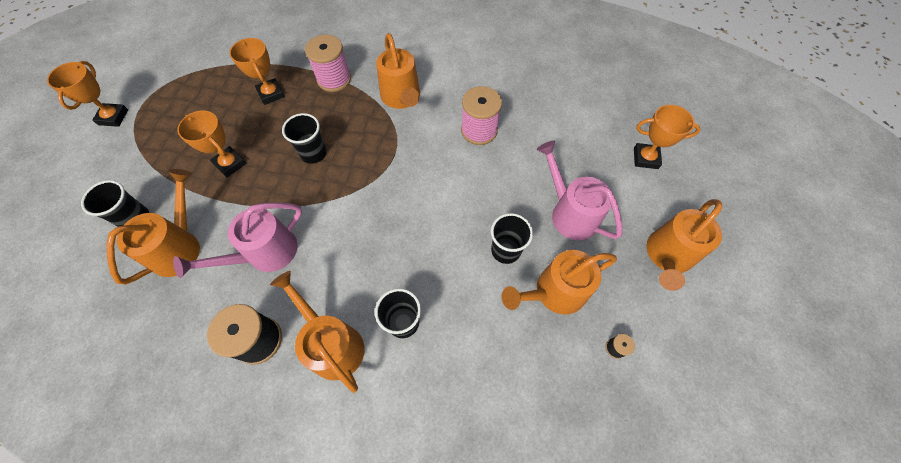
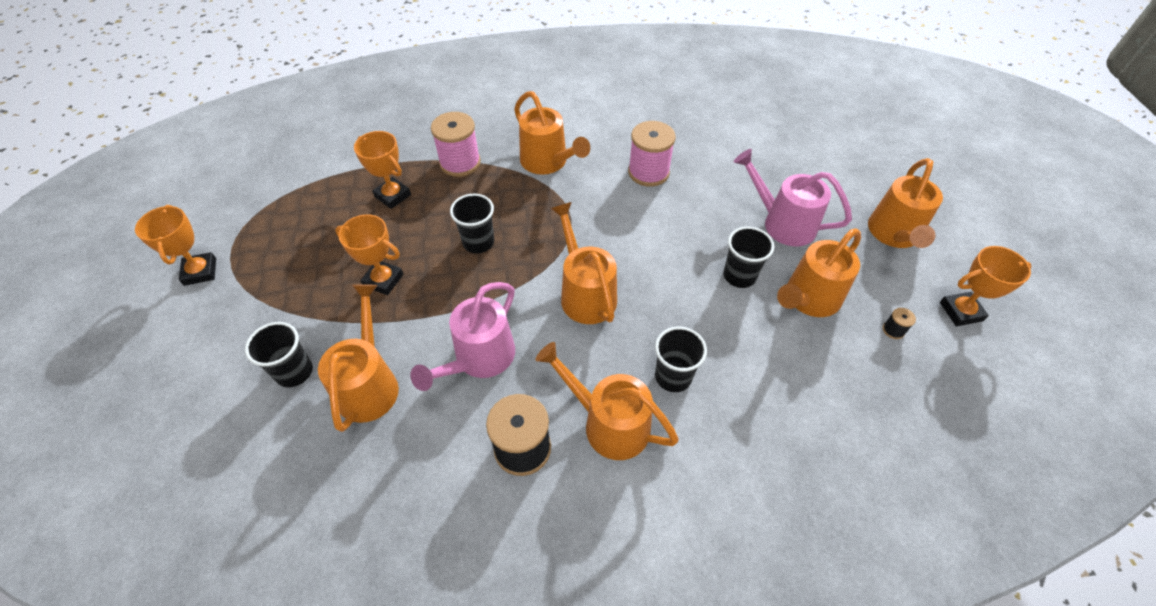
camera: 20 degrees left, 10 degrees down
(372, 224) = (585, 293): none -> orange watering can
(645, 158) = (825, 154): orange trophy -> orange trophy (960, 311)

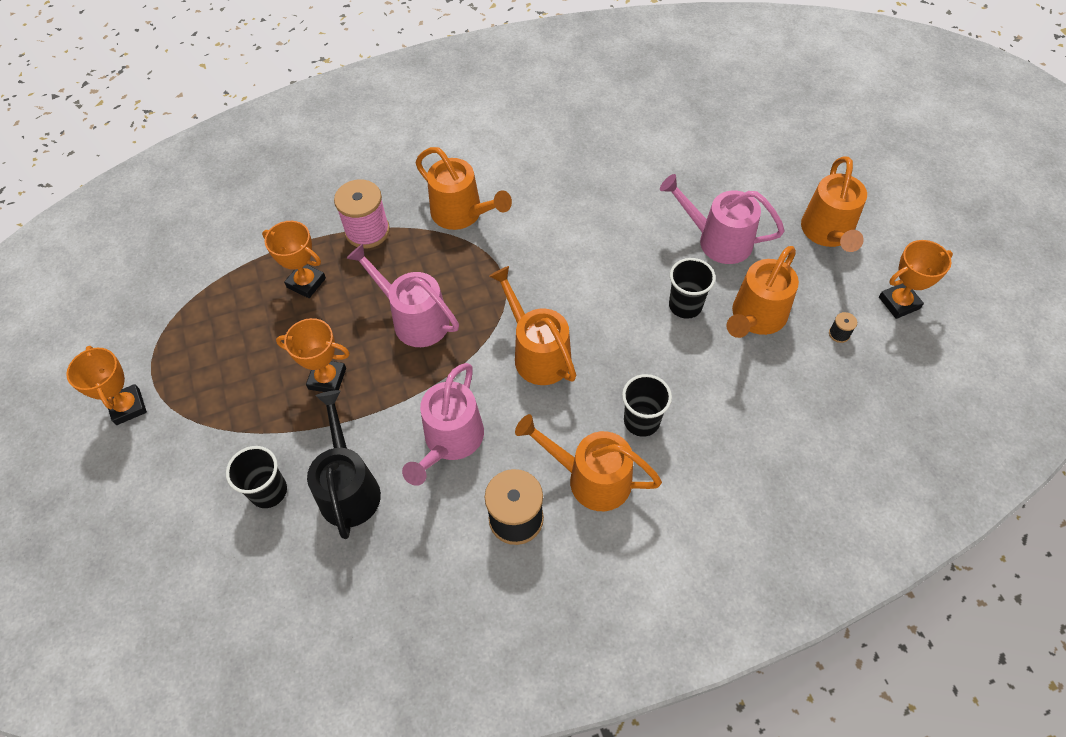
camera: 10 degrees left, 5 degrees up
(369, 383) = (348, 487): orange watering can -> black watering can
(478, 242) = (414, 319): black cup -> pink watering can
(648, 172) = (571, 207): pink spool -> none

